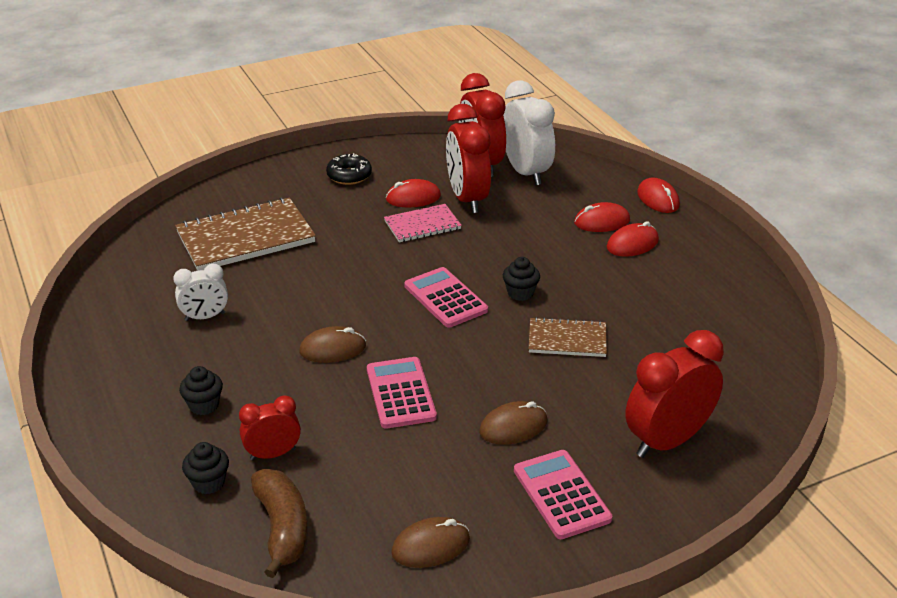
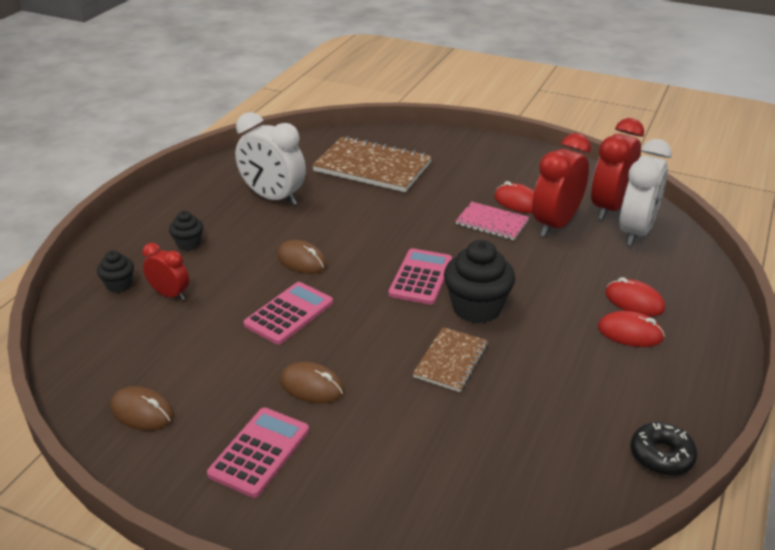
camera: 50 degrees right, 0 degrees up
(205, 317) = (273, 198): white clock -> white clock, size x1.79
(282, 528) = (103, 336): brown banana -> none
(349, 176) = (500, 165): black donut -> black donut (661, 456)
(520, 293) = (476, 308): black cupcake -> black cupcake, size x1.88
(567, 339) = (451, 361): brown notebook -> brown notebook turned 60 degrees clockwise
(658, 199) = (719, 315): red mouse -> none
(667, 441) = (390, 483): red clock -> none

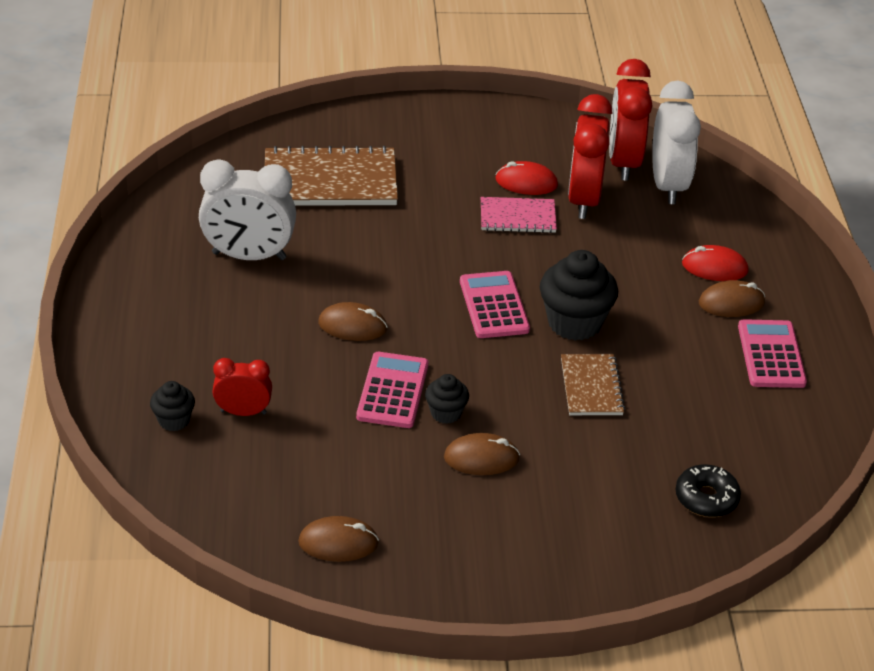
camera: 30 degrees left, 5 degrees up
(189, 244) = (205, 345): black cupcake -> black cupcake (446, 413)
(259, 452) = (487, 537): pink calculator -> pink calculator (771, 355)
(630, 333) = (731, 303): red mouse -> brown mouse
(661, 456) = (827, 413): black donut -> black donut (706, 498)

